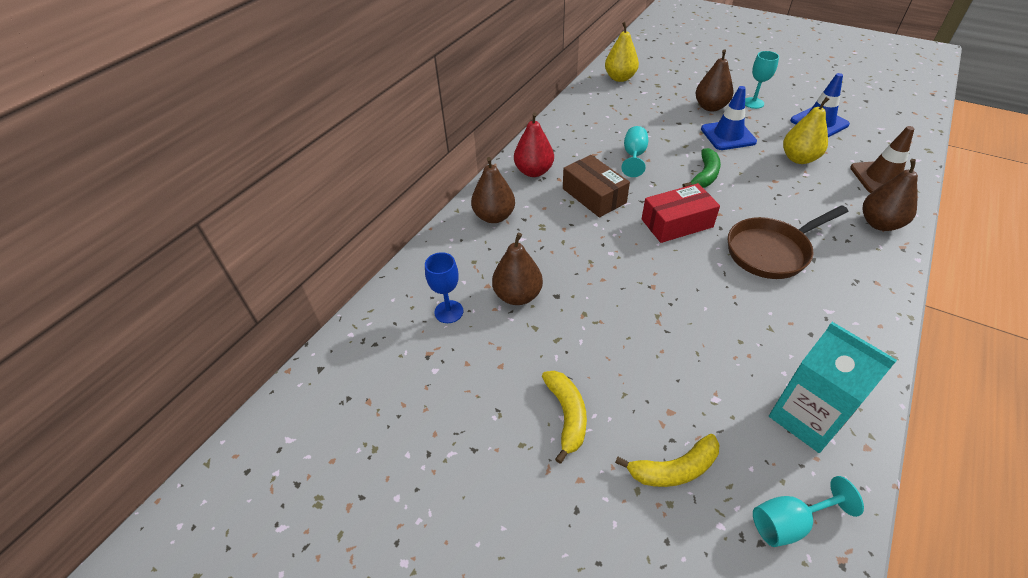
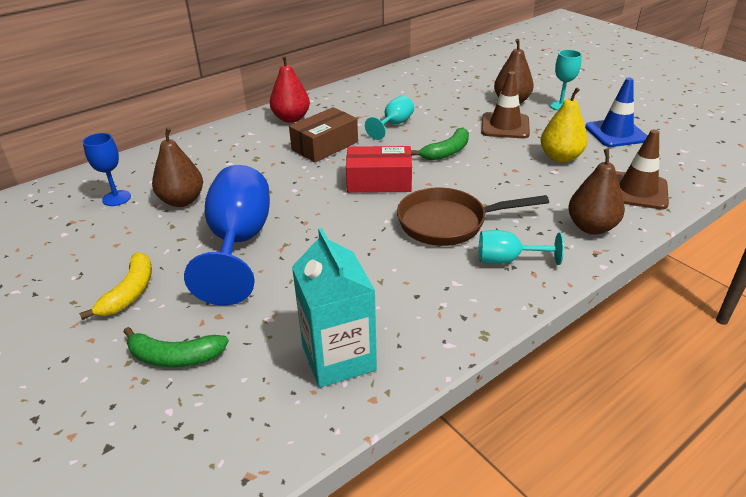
camera: 20 degrees right, 10 degrees down
(494, 216) = (223, 143): brown pear -> none
(594, 196) = (325, 146): brown box -> brown box turned 60 degrees clockwise
(615, 327) = (239, 243): none -> blue goblet
(620, 78) = (445, 65): yellow pear -> none
(674, 469) = (175, 357): yellow banana -> green banana
(728, 135) = (505, 126): blue traffic cone -> brown traffic cone
(788, 522) = (231, 429): turquoise goblet -> turquoise goblet (507, 260)

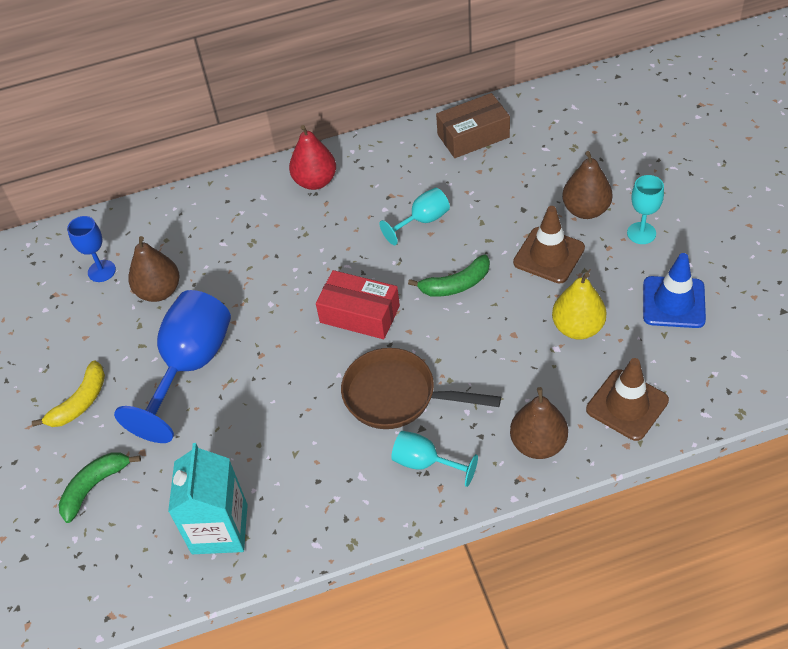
camera: 25 degrees right, 15 degrees up
(175, 357) = (94, 486): green banana -> green banana turned 105 degrees clockwise
(325, 146) = (330, 240): brown box -> brown box (473, 136)

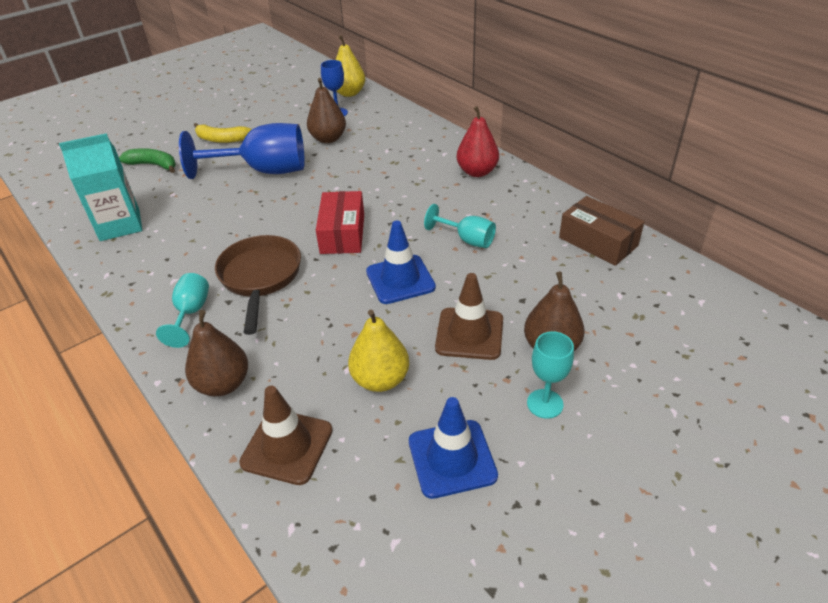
camera: 65 degrees right, 10 degrees down
(58, 249) = (349, 93): none -> yellow pear
(456, 284) = (400, 279): green banana -> blue traffic cone

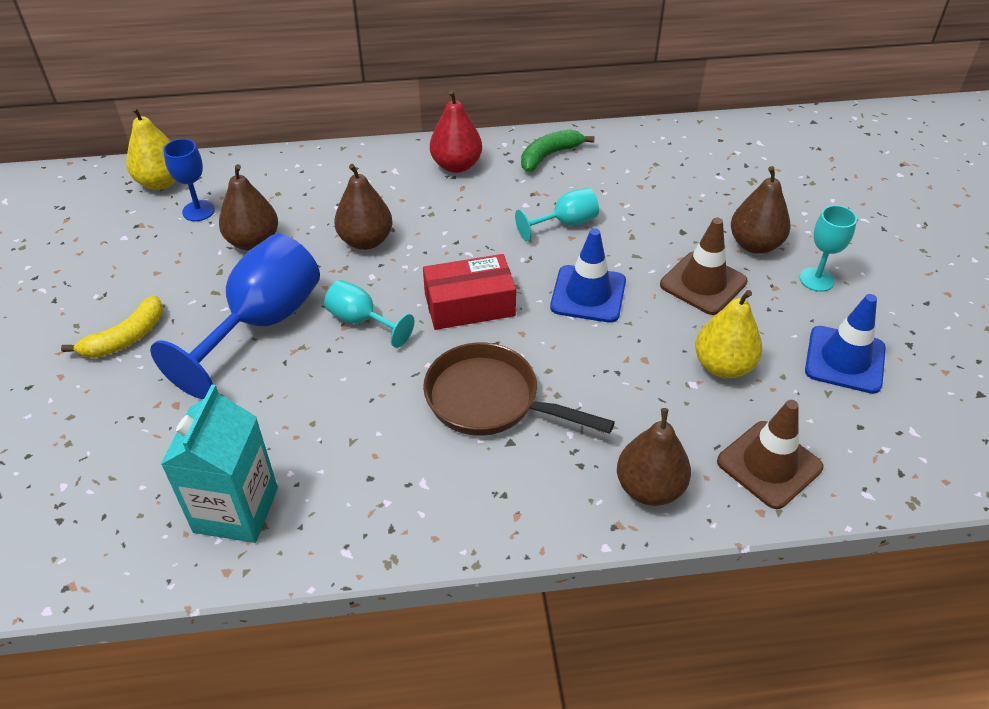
camera: 60 degrees left, 5 degrees up
(153, 165) = (107, 432): green banana -> green banana (549, 155)
(191, 313) = (505, 483): turquoise goblet -> turquoise goblet (361, 321)
(342, 233) = (469, 305): red box -> red box turned 45 degrees counterclockwise
(366, 172) = (366, 241): none -> brown pear
(598, 242) = (641, 151): brown box -> none

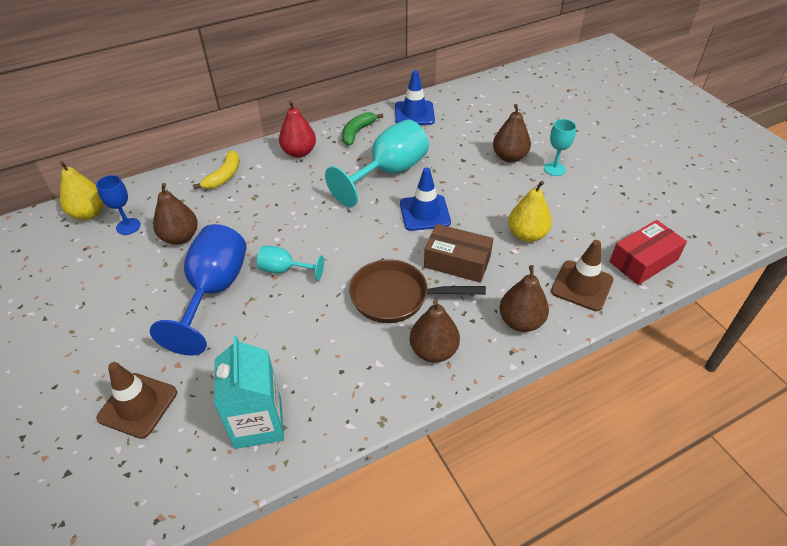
camera: 20 degrees left, 0 degrees up
(126, 338) = (116, 329): yellow banana -> yellow banana (224, 176)
(366, 241) = (261, 216): brown pear -> brown pear (433, 351)
(469, 305) = (352, 240): red box -> red box (643, 261)
(565, 223) = (388, 172): turquoise goblet -> turquoise goblet, size x1.95
(600, 376) = (457, 262): none -> brown box
(703, 283) = (490, 188): brown traffic cone -> brown traffic cone (138, 405)
(844, 360) = (593, 212): blue traffic cone -> blue traffic cone (414, 113)

